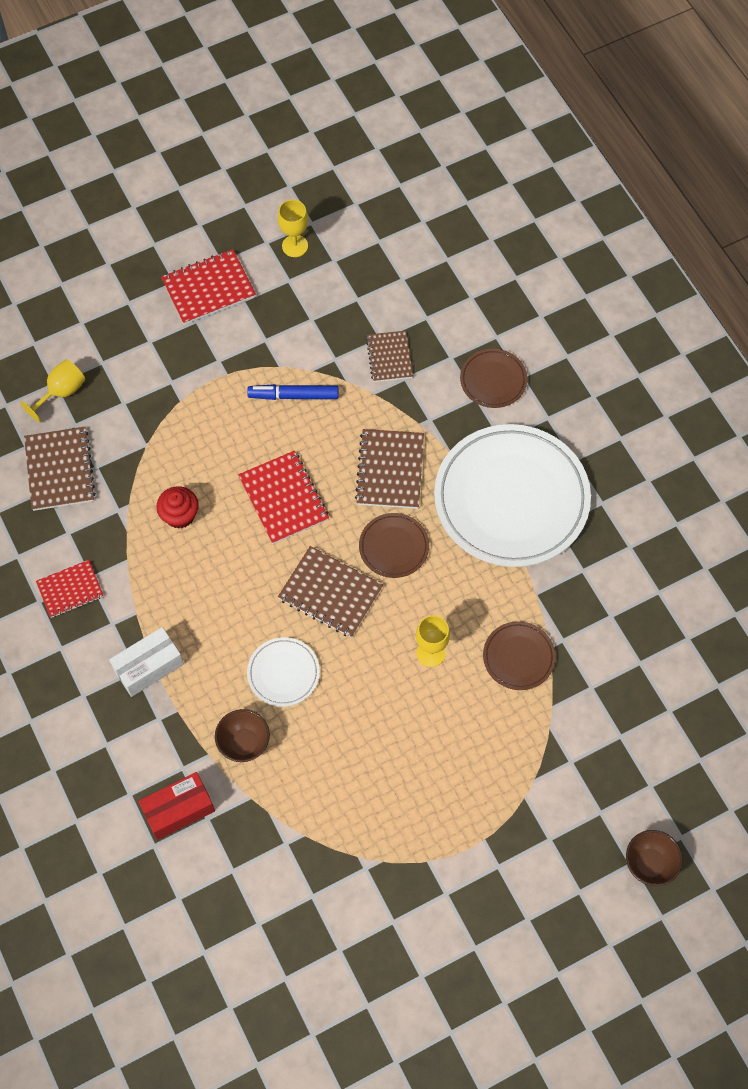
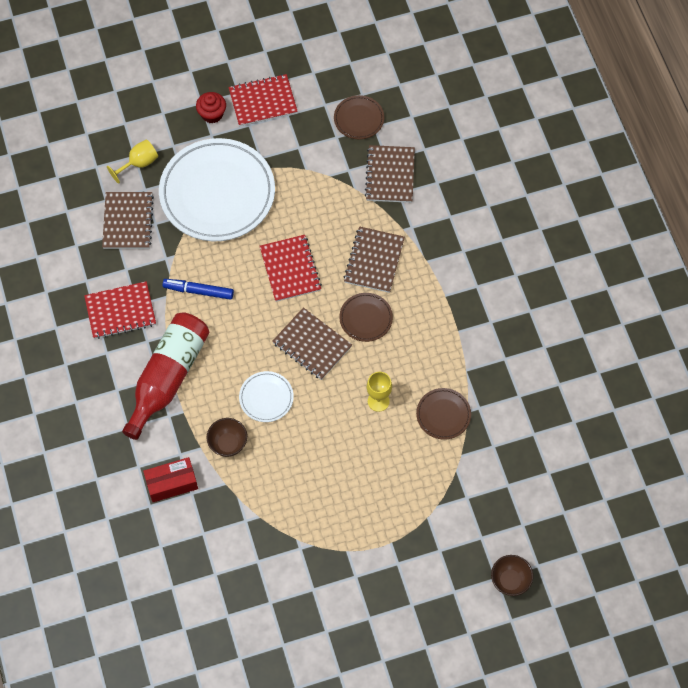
camera: 10 degrees right, 0 degrees up
(70, 590) = (120, 311): red notebook -> red notebook, size x1.50
(148, 667) = (168, 377): white box -> red bottle
(180, 515) = (211, 269): red cupcake -> red cupcake (212, 114)
(293, 395) = (312, 193): blue marker -> blue marker (198, 291)
(295, 246) = (334, 78): yellow goblet -> none
(389, 357) = (390, 175): brown notebook -> brown notebook, size x1.50
(493, 380) = (465, 205): brown plate -> brown plate (359, 119)
(511, 499) = (461, 297): white plate -> white plate (217, 193)

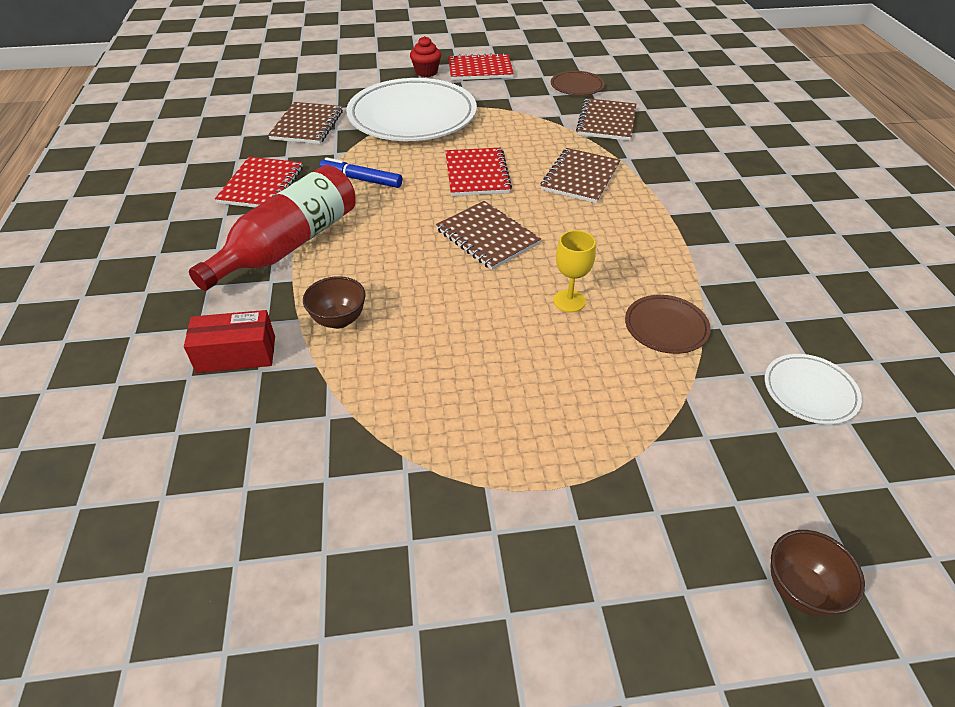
camera: 10 degrees right, 20 degrees down
(120, 311) = (261, 185): red notebook -> red notebook turned 75 degrees counterclockwise
(139, 163) = (339, 92): yellow goblet -> none
(266, 398) = (410, 279): white plate -> white plate (809, 392)
(366, 318) = (563, 222): brown plate -> none

